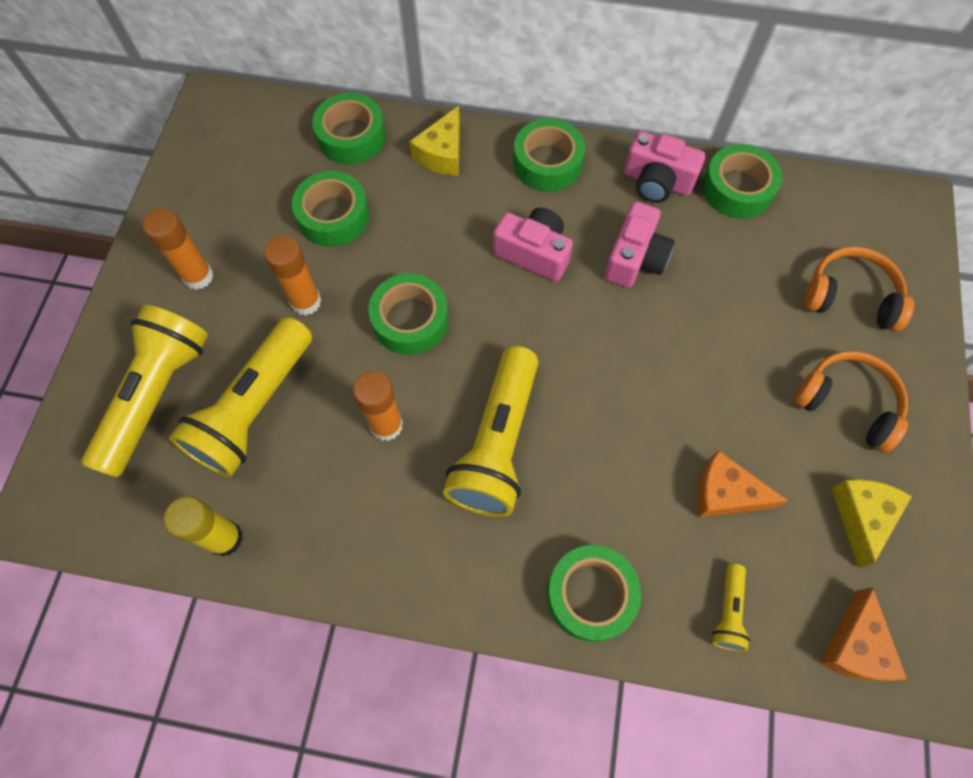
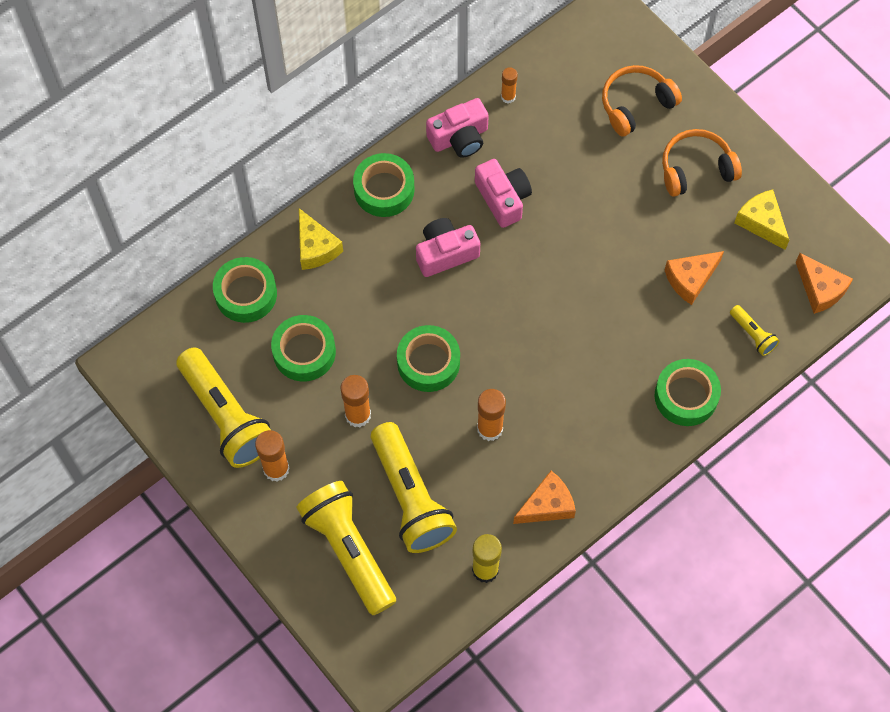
camera: 50 degrees left, 0 degrees up
(345, 545) = (547, 505): none -> orange cheese
(497, 444) = (556, 376): yellow flashlight -> yellow flashlight (226, 417)
(737, 189) = (508, 97): green tape -> orange glue stick

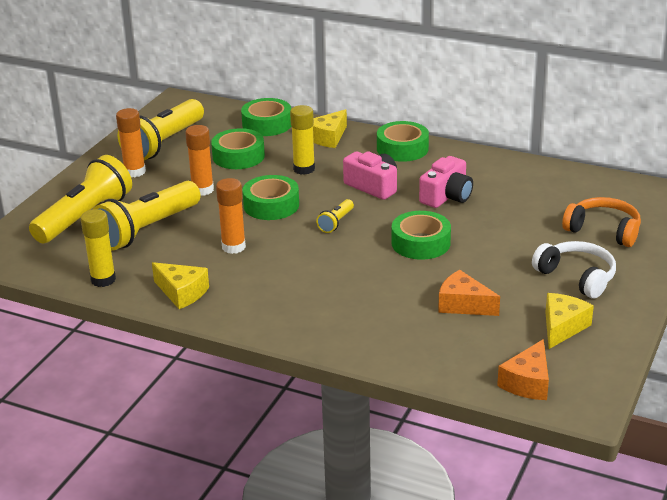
camera: 65 degrees right, 35 degrees down
(371, 300) = (304, 169): none -> yellow glue stick
(459, 138) = (480, 165): pink camera -> none
(508, 97) = (540, 174): orange glue stick -> none
(547, 505) = (182, 293): orange cheese -> yellow cheese
(686, 396) = (343, 335): green tape -> green tape (420, 243)
(696, 169) = (577, 277): orange headphones -> white headphones
(753, 335) = (440, 355): yellow flashlight -> yellow flashlight (336, 223)

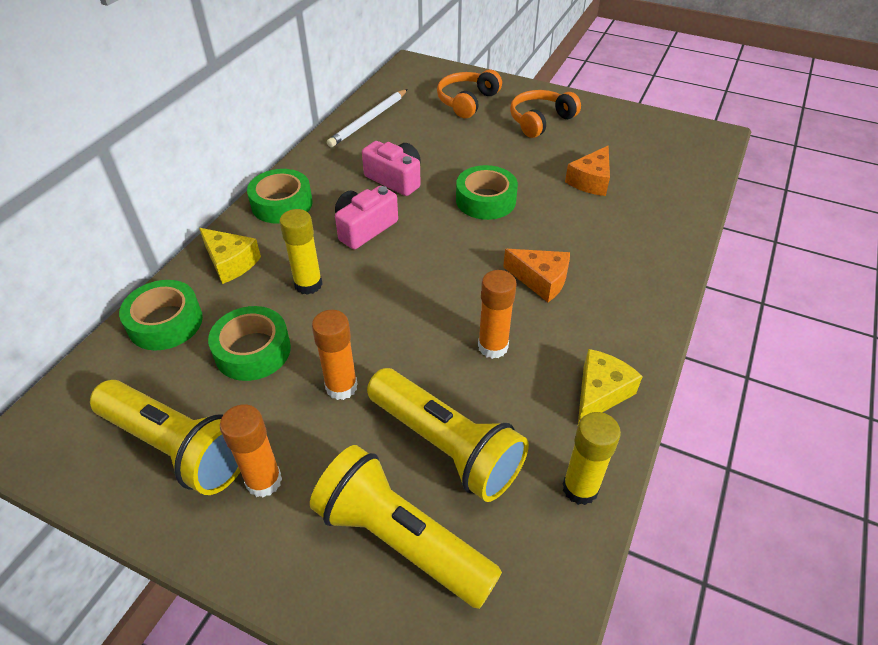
camera: 90 degrees left, 15 degrees up
(271, 205) = (394, 313): green tape -> none
(336, 223) = (441, 258): yellow flashlight -> none
(528, 382) = (694, 156): orange cheese -> orange cheese (541, 280)
(546, 177) = (369, 120): none -> white pencil
(562, 327) = (615, 134): yellow cheese -> none
(577, 277) = (540, 121): white headphones -> orange headphones

